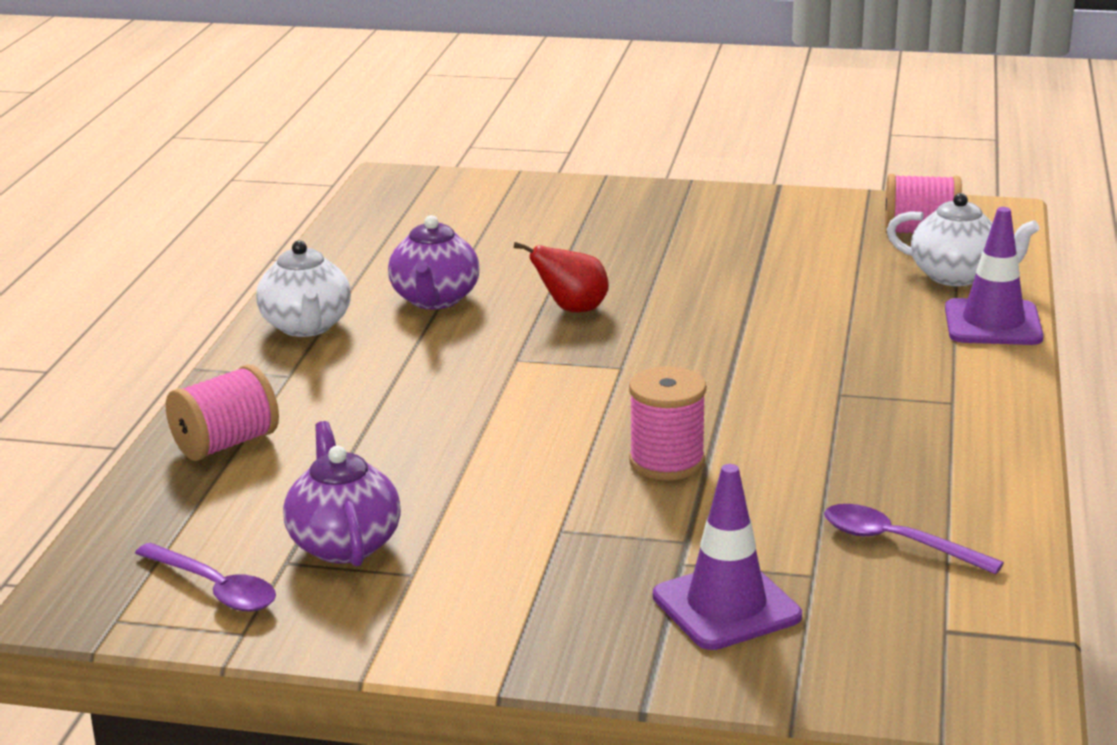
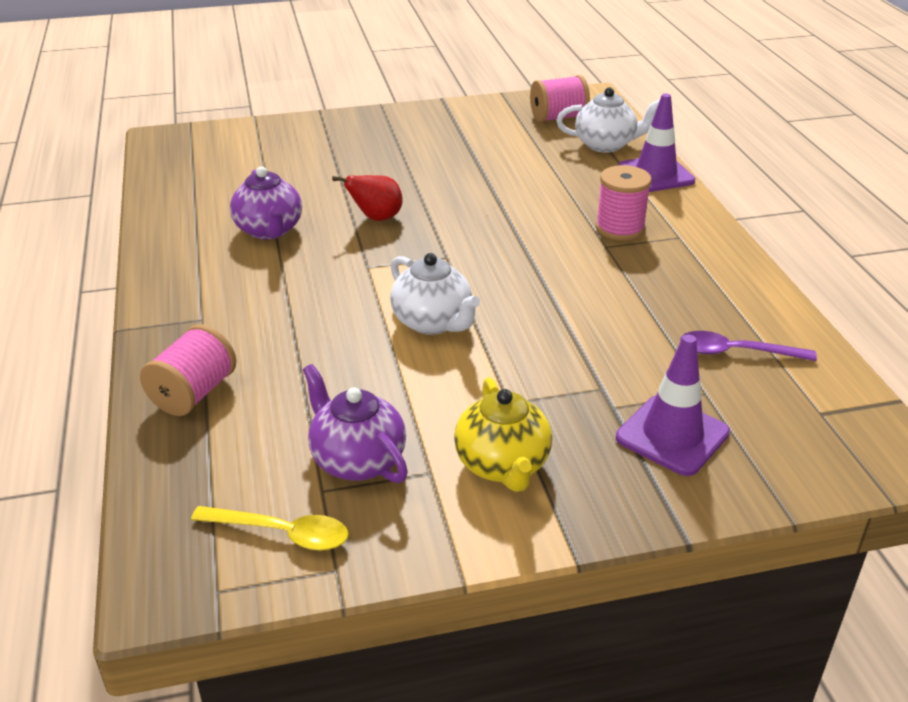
camera: 25 degrees left, 10 degrees up
(215, 589) = (282, 533): purple spoon -> yellow spoon
(306, 326) = (185, 273): white teapot -> white teapot (433, 322)
(498, 587) = (503, 465): none -> yellow teapot
(667, 462) = (538, 327): pink spool -> pink spool (620, 228)

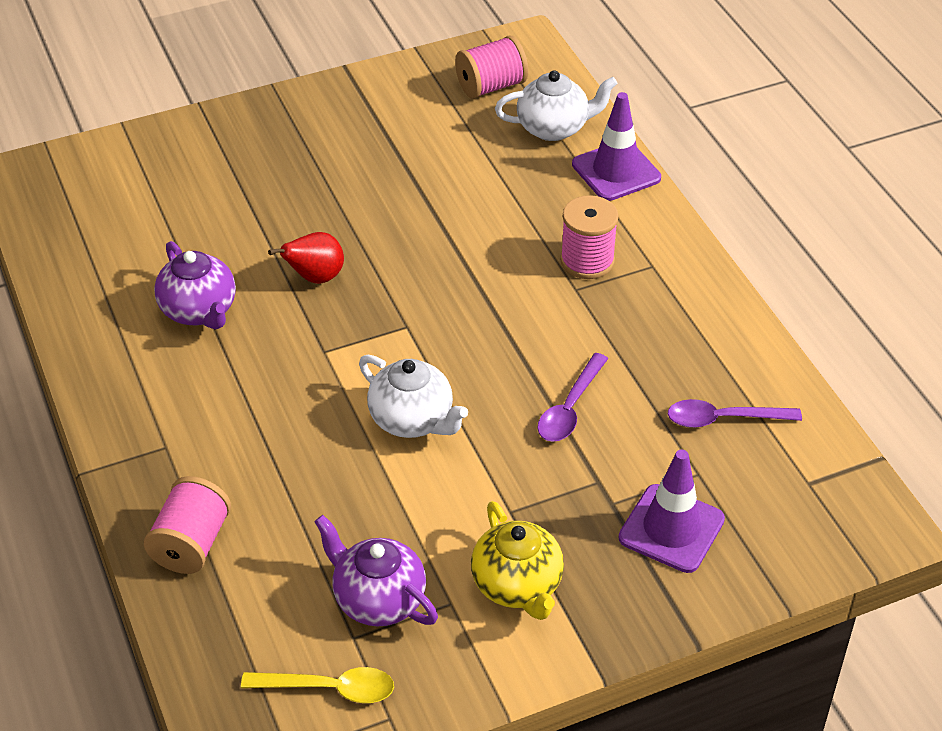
camera: 10 degrees left, 10 degrees up
(584, 329) = (570, 408): none -> purple spoon

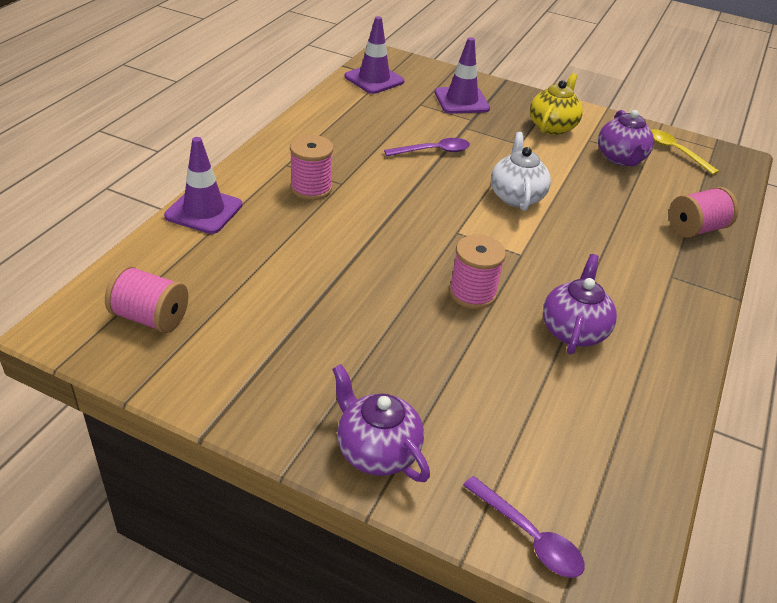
camera: 135 degrees left, 5 degrees down
(236, 130) = (376, 451): none -> purple teapot
(315, 277) = (472, 293): red pear -> pink spool
(554, 128) = (178, 259): white teapot -> none
(723, 419) = (376, 107): purple spoon -> purple spoon (529, 536)
(810, 467) = (374, 79): none -> purple traffic cone

